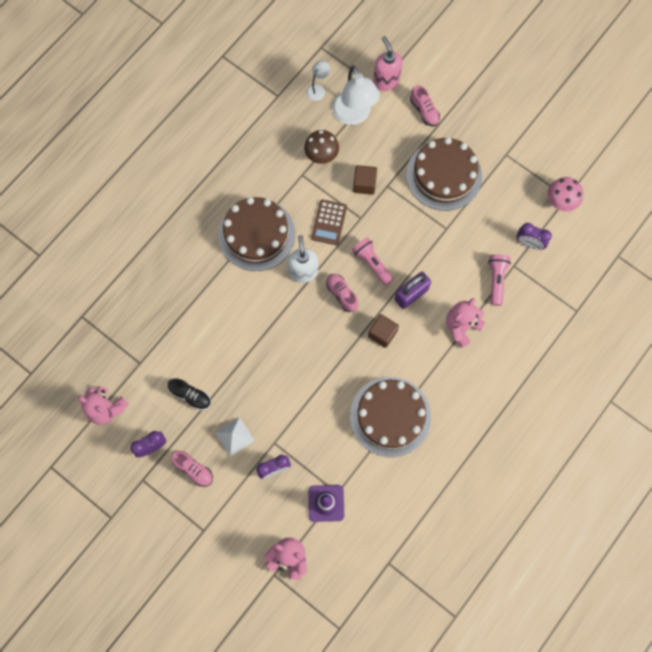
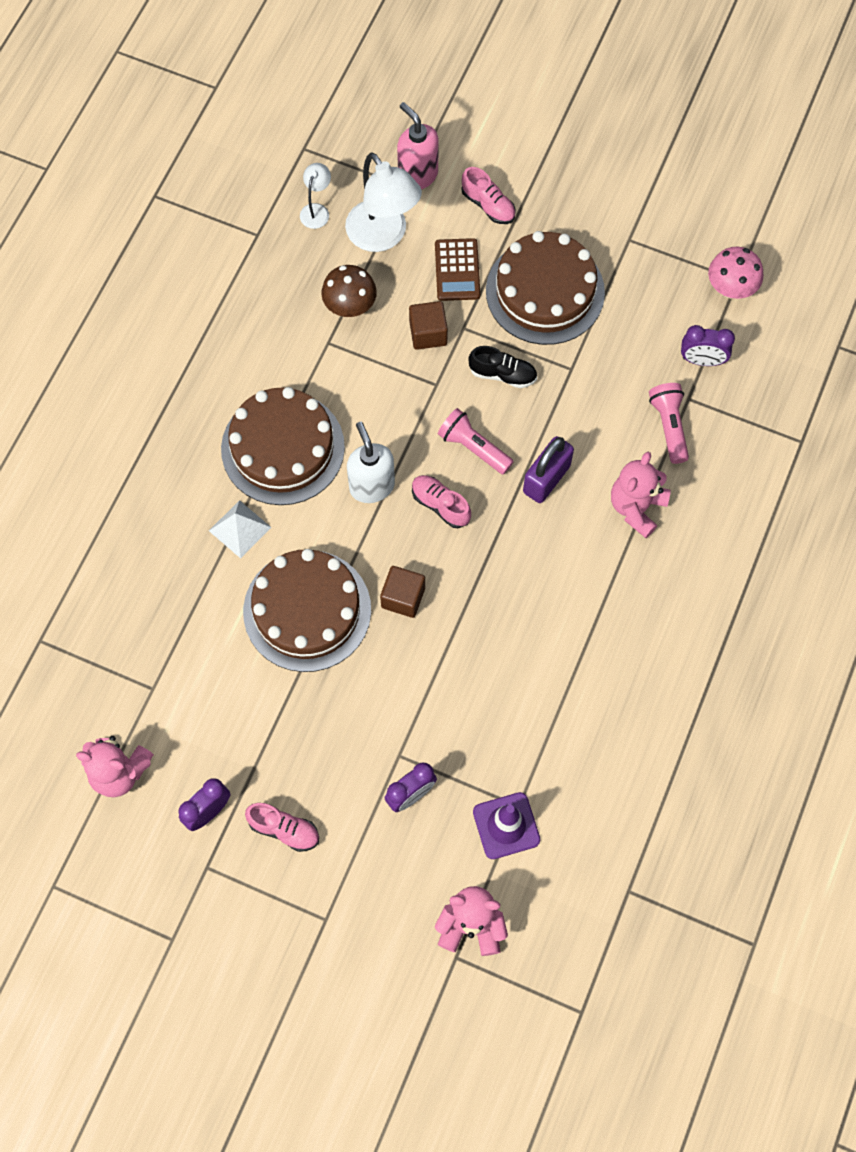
camera: 15 degrees left, 5 degrees down
(191, 396) = (248, 717): black shoe -> black shoe (502, 374)
(235, 436) = (334, 761): white pyramid -> white pyramid (240, 529)
(329, 222) = (390, 403): brown calculator -> brown calculator (457, 270)
(382, 333) = (519, 548): brown cube -> brown cube (403, 597)
(390, 416) = (567, 668): brown cake -> brown cake (307, 610)

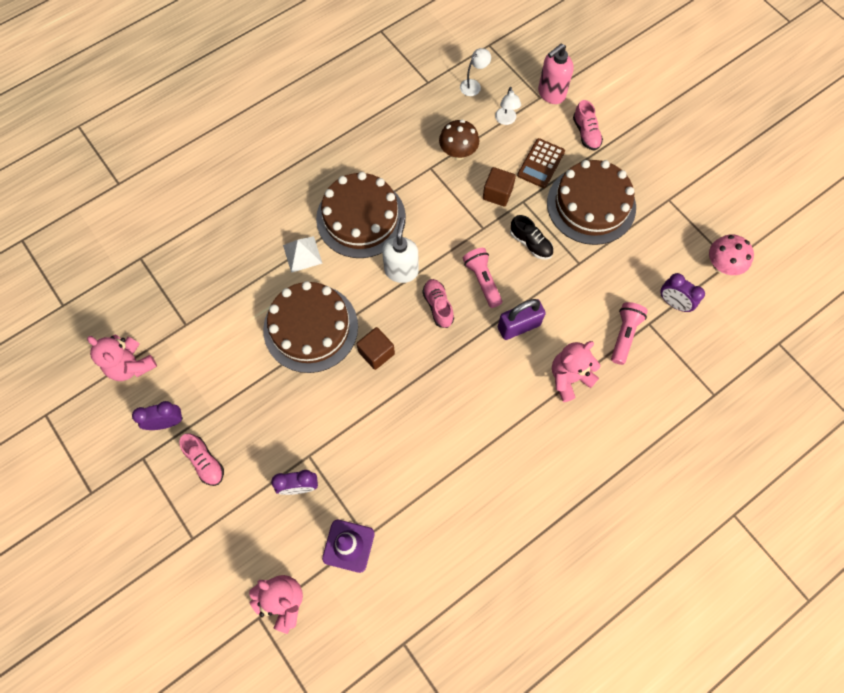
camera: 30 degrees right, 0 degrees up
(383, 236) = (506, 120): white lamp -> white lamp, size x0.49
(417, 175) = (551, 93): pink soap dispenser -> pink soap dispenser turned 120 degrees counterclockwise

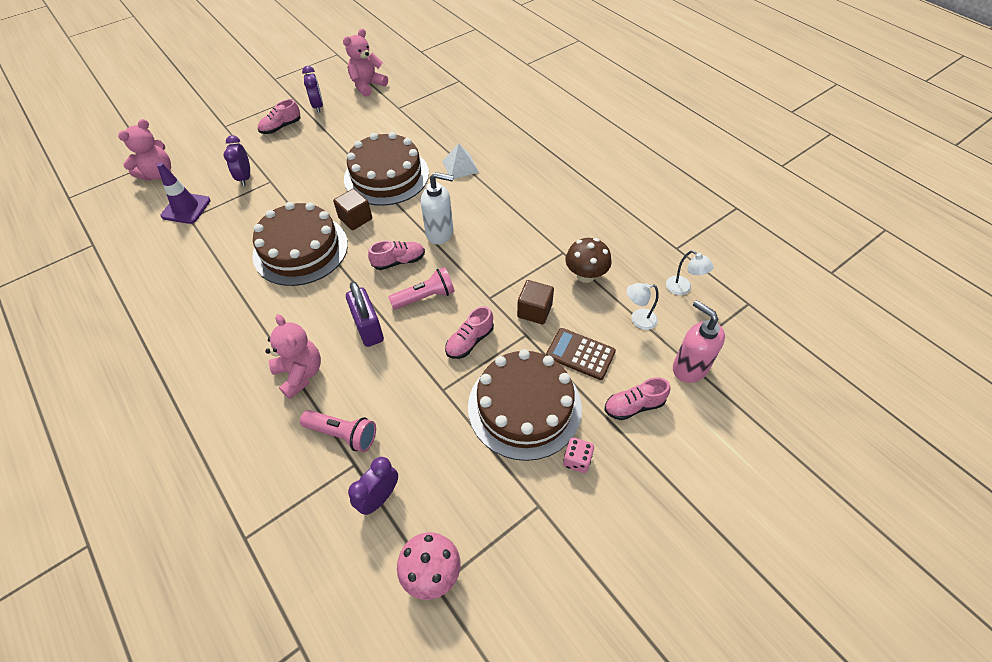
camera: 90 degrees right, 15 degrees down
(361, 218) = (499, 202): brown cake -> brown cake (300, 249)
(530, 243) = (469, 341): black shoe -> pink shoe
(632, 173) = (577, 460): none -> pink dice

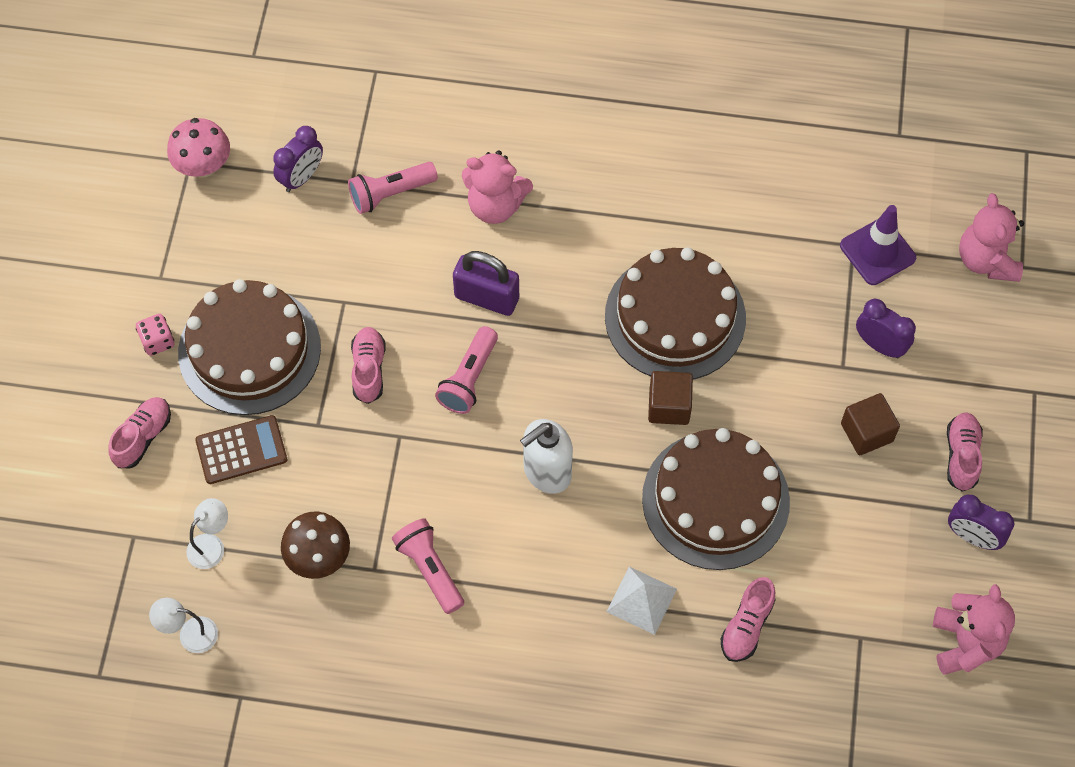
camera: 135 degrees right, 10 degrees up
(379, 497) = (301, 177): purple clock -> purple clock turned 45 degrees clockwise
(399, 261) = (548, 395): pink shoe -> pink shoe (746, 626)
(534, 311) = (335, 461): brown cube -> brown cube (866, 432)
(536, 235) = (430, 569): none -> pink flashlight
(689, 368) = (114, 528): pink soap dispenser -> none

